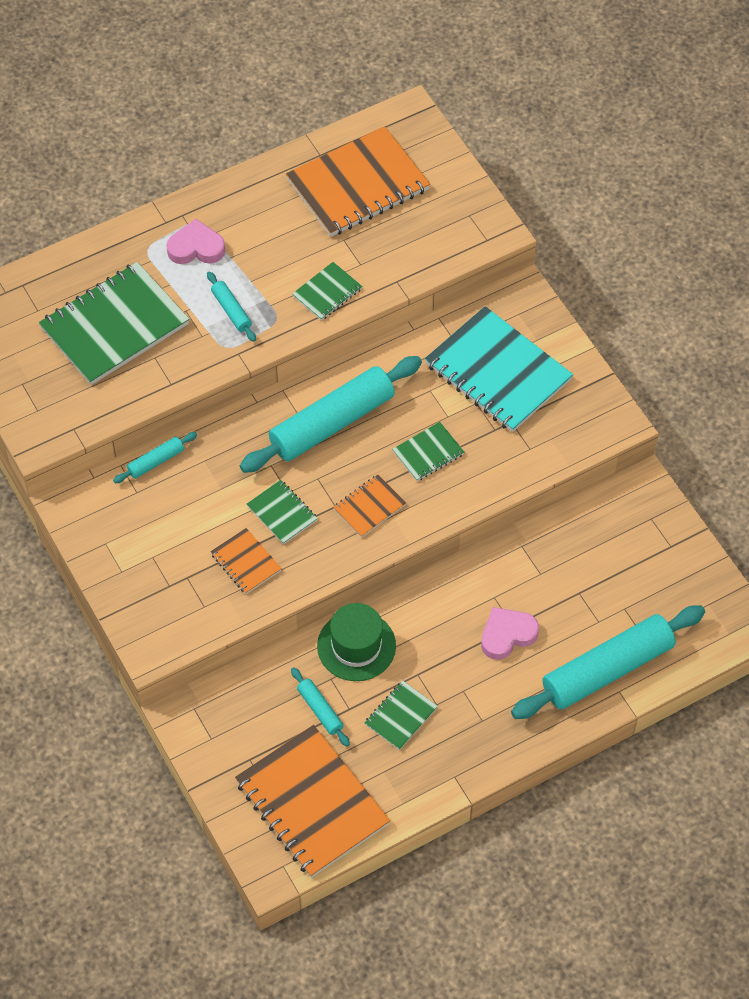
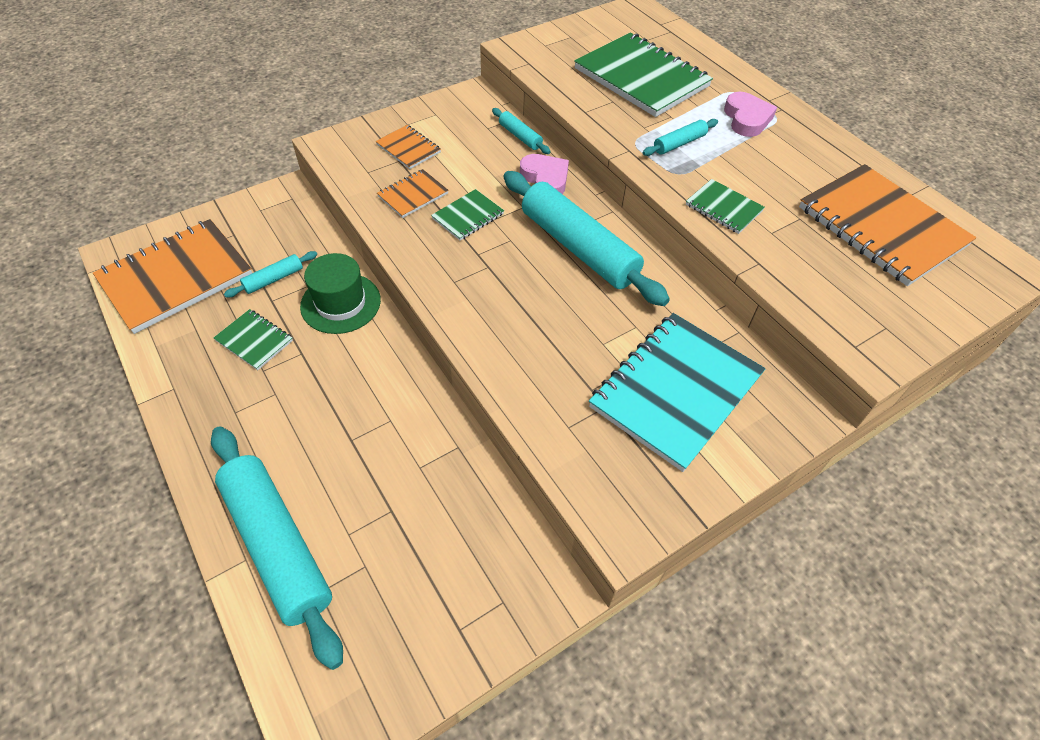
camera: 85 degrees right, 5 degrees down
(369, 507) = (477, 280): orange notebook -> orange notebook (408, 149)
(428, 453) = (550, 327): green notebook -> none
(507, 635) = (339, 434): pink heart -> pink heart (545, 179)

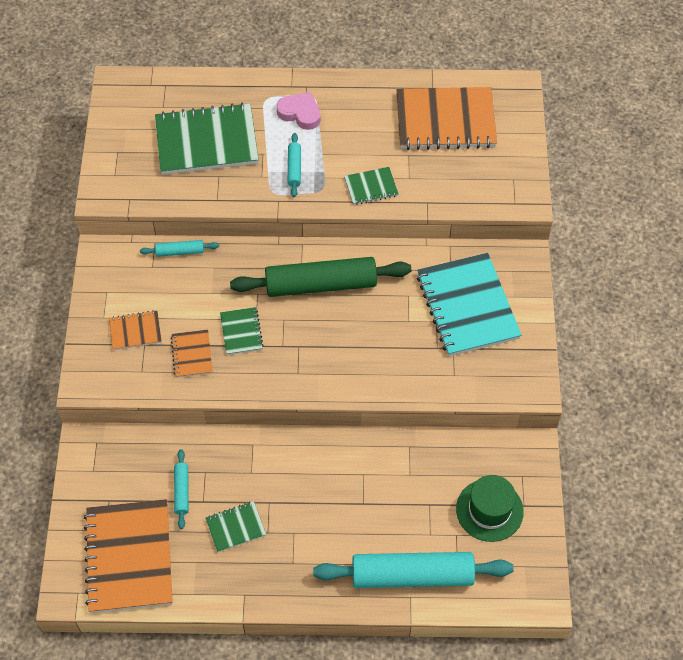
camera: 55 degrees left, 5 degrees up
(340, 303) = (239, 457): green hat -> green hat (489, 510)
(545, 179) = (239, 263): pink heart -> none
(578, 247) = (321, 284): turquoise rolling pin -> green rolling pin

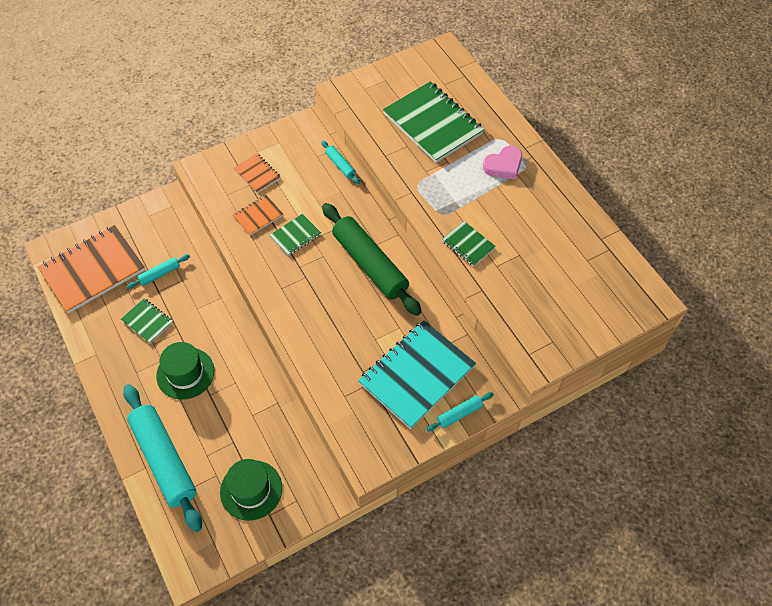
camera: 60 degrees right, 0 degrees up
(294, 168) = (449, 187): turquoise rolling pin -> turquoise rolling pin (459, 414)
(300, 113) = (503, 165): pink heart -> pink heart turned 60 degrees clockwise
(323, 516) = (185, 373): none -> green hat
(445, 121) = (574, 264): orange notebook -> none

